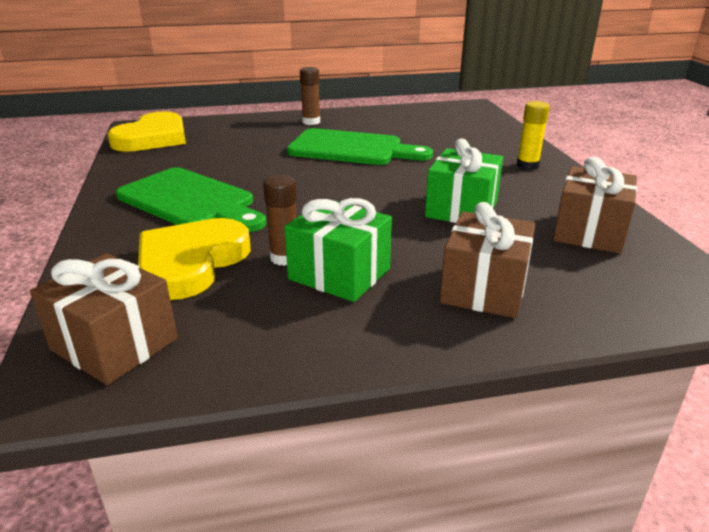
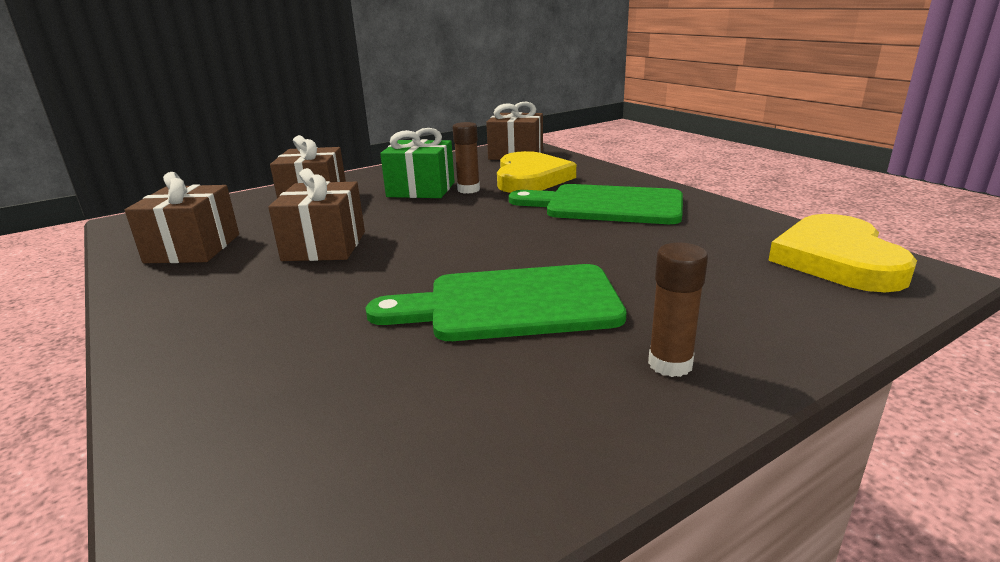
camera: 160 degrees right, 5 degrees down
(461, 209) = (325, 246): green gift -> brown gift
(527, 166) = (201, 330): yellow glue stick -> none

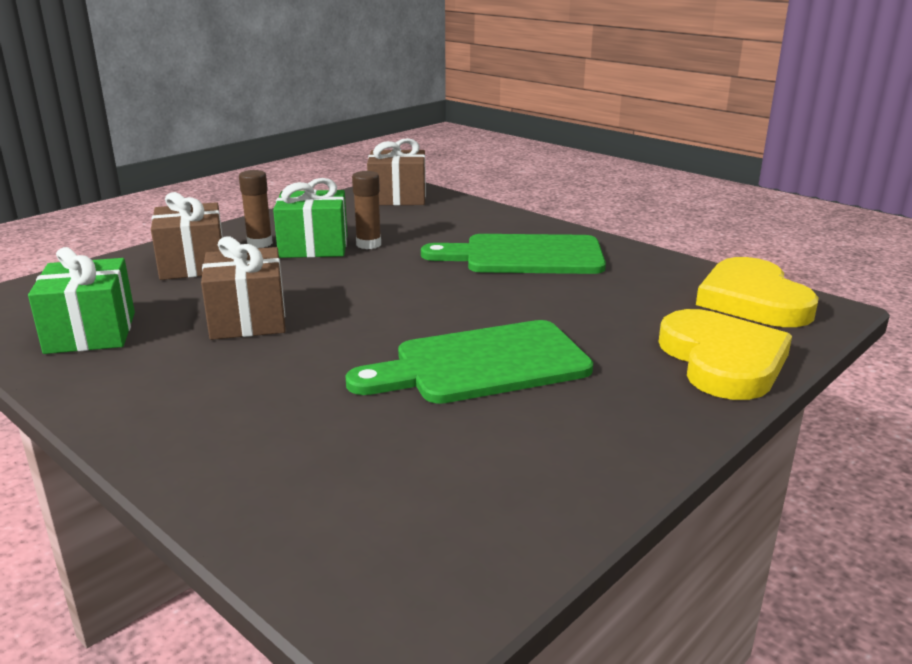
camera: 15 degrees left, 0 degrees up
(193, 248) = (91, 332): brown gift -> green gift
(530, 178) = (430, 227): yellow heart -> yellow heart (722, 360)
(670, 364) = (644, 403): brown glue stick -> brown glue stick (260, 243)

